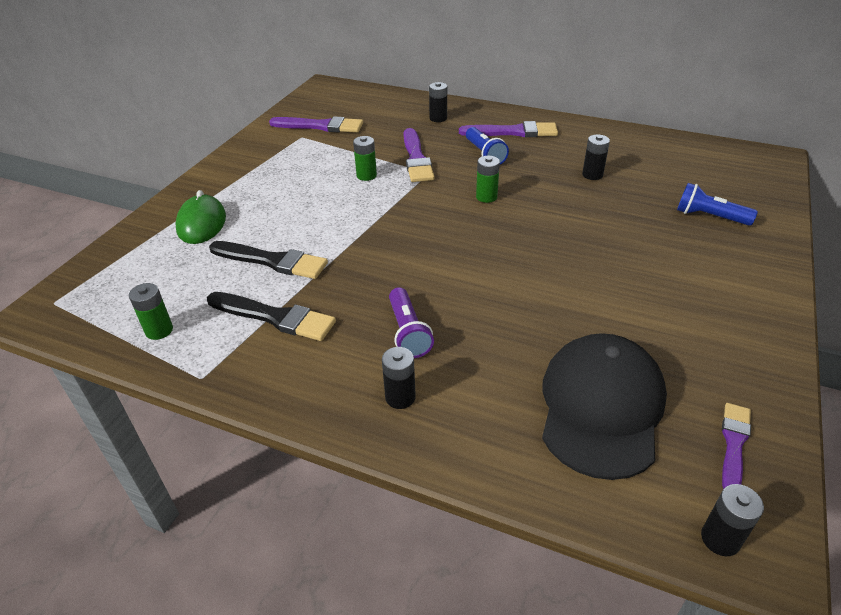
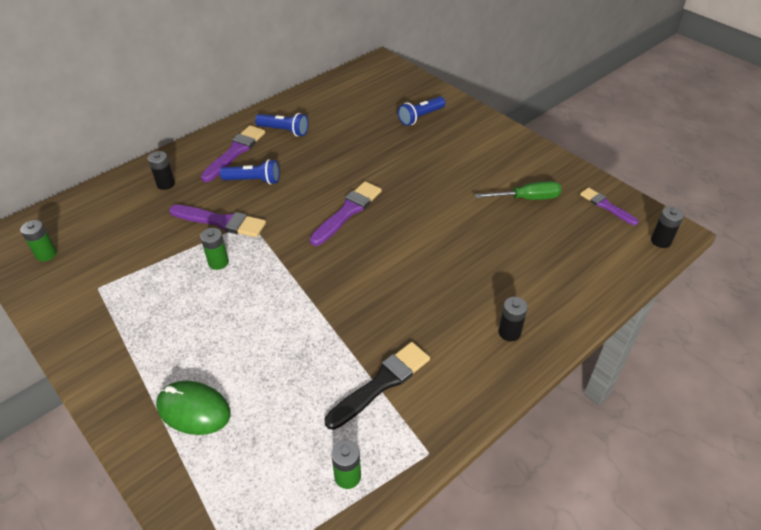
camera: 65 degrees left, 5 degrees up
(272, 261) = (301, 366): black brush -> none
(321, 126) = (91, 267): purple brush -> purple brush (347, 212)
(408, 332) = (447, 306): purple flashlight -> none
(486, 197) = (315, 203): green battery -> green battery (46, 254)
(573, 144) = (284, 131): none -> blue flashlight
(592, 175) = (332, 141): black battery -> none
(601, 407) = (560, 242): black cap -> none
(659, 351) = (528, 198): none -> green screwdriver

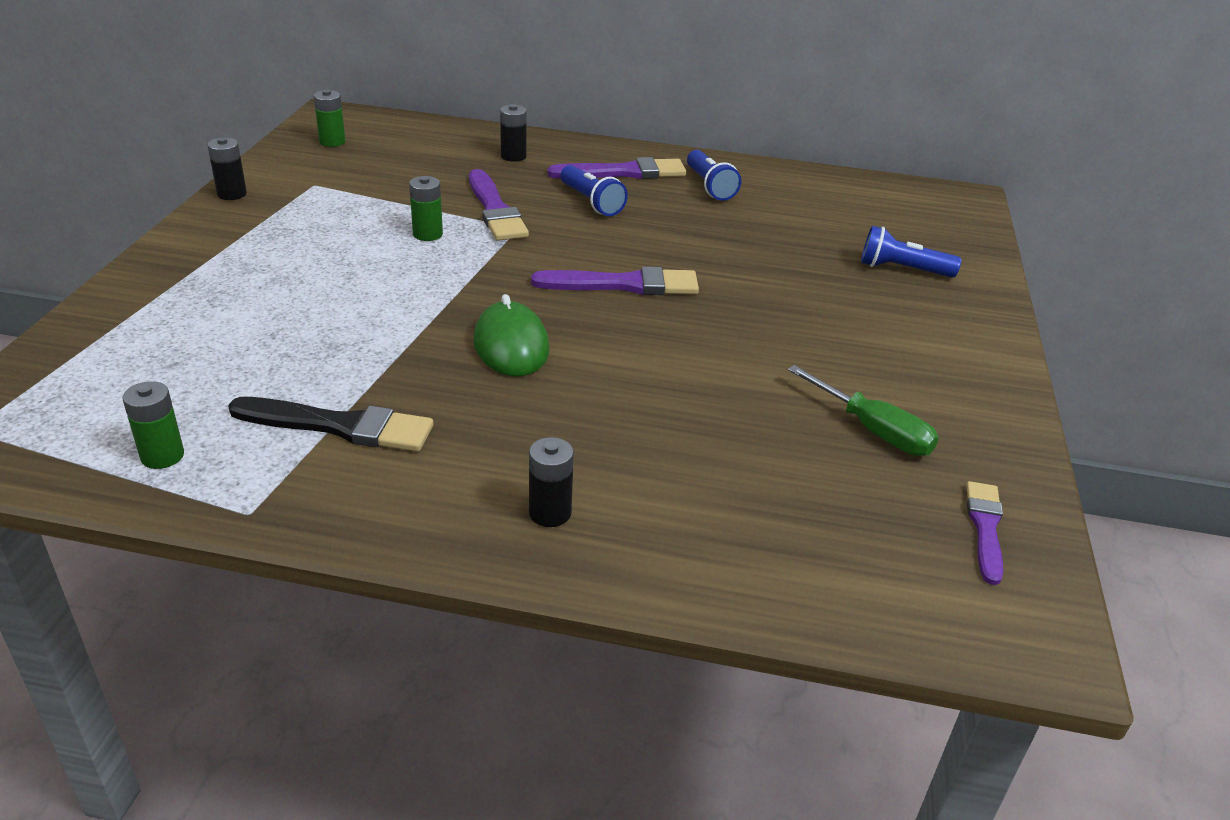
camera: 50 degrees right, 10 degrees down
(194, 409) = (189, 307): green mouse -> green mouse (511, 345)
(661, 241) = (991, 633): black battery -> black battery (232, 194)

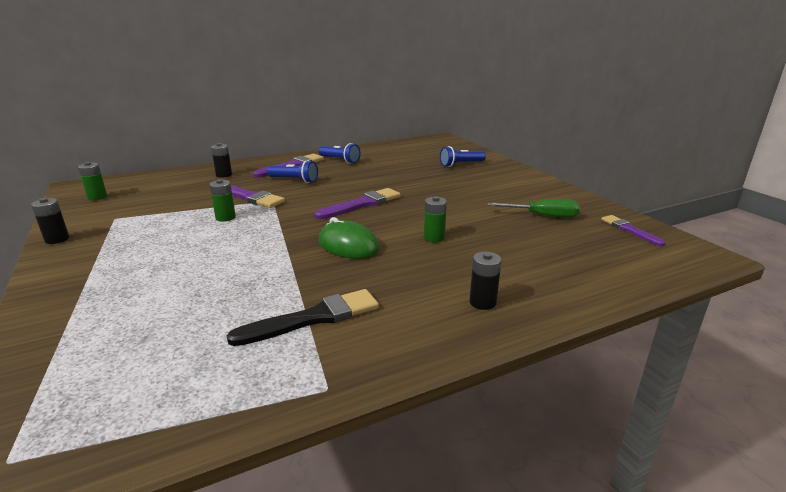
camera: 35 degrees left, 10 degrees down
(162, 456) = (215, 391): green battery -> green battery (434, 237)

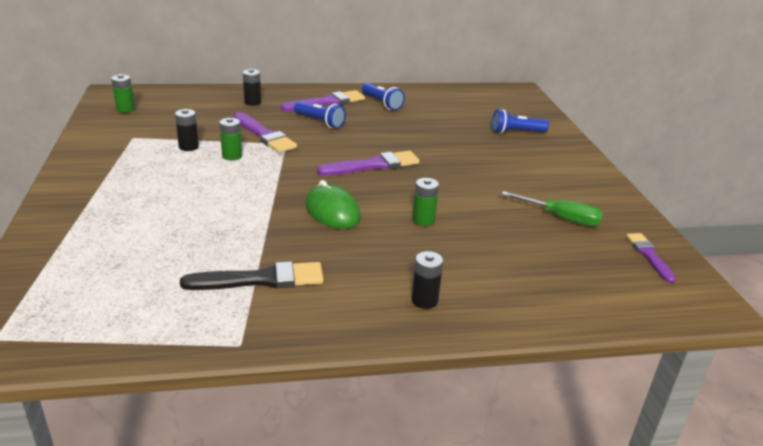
camera: 15 degrees right, 5 degrees up
(57, 239) = (78, 151): black battery -> black battery (188, 147)

